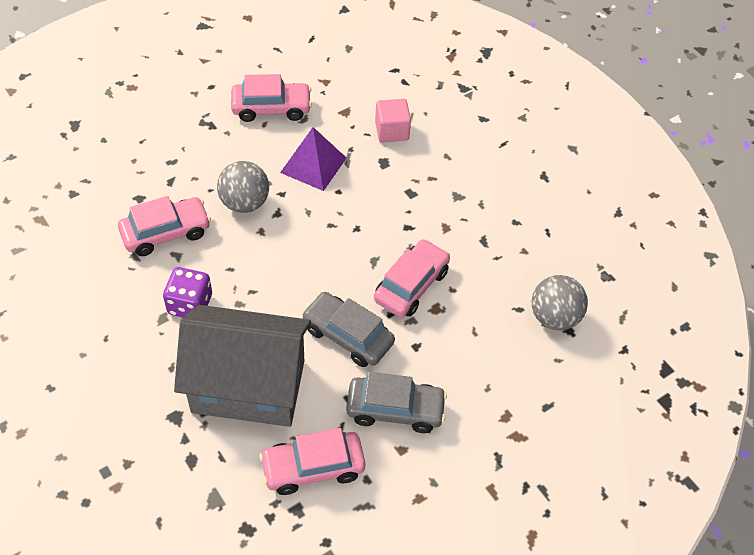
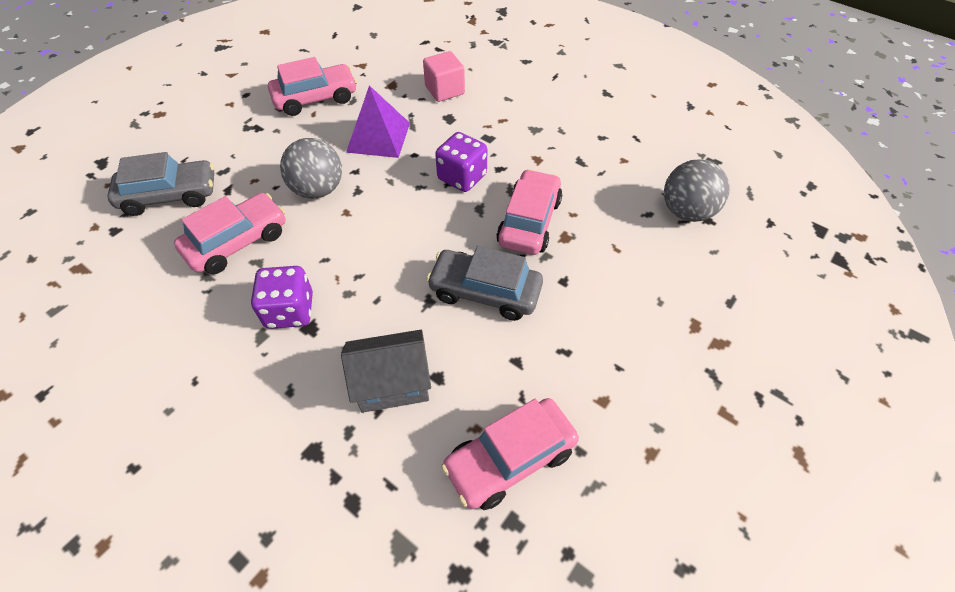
camera: 15 degrees left, 0 degrees up
(248, 386) = (392, 384): grey house -> grey house, size x0.53
(371, 226) = (462, 177): none -> purple dice
(395, 409) = (574, 356): grey car -> grey car (170, 196)

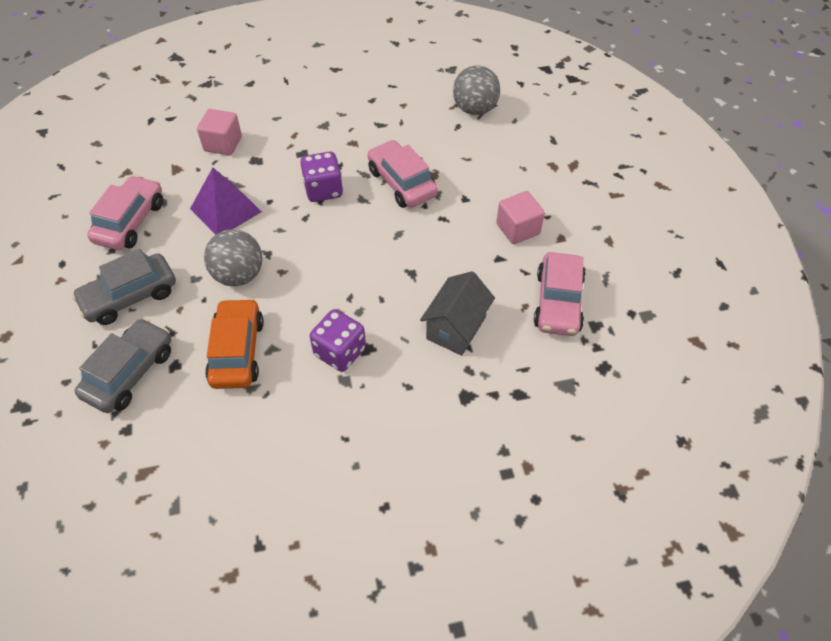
camera: 50 degrees left, 0 degrees up
(237, 242) = (237, 351): pink car -> orange car
(485, 292) = (433, 240): grey car -> grey car (130, 296)
(572, 352) = (518, 229): none -> pink cube

